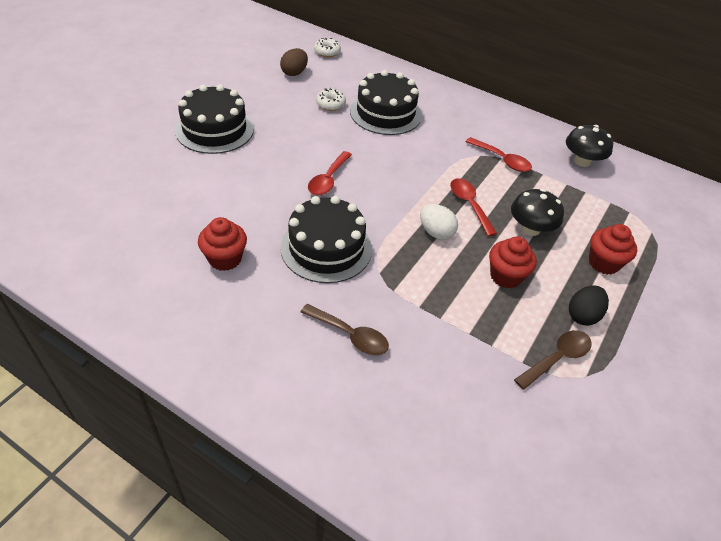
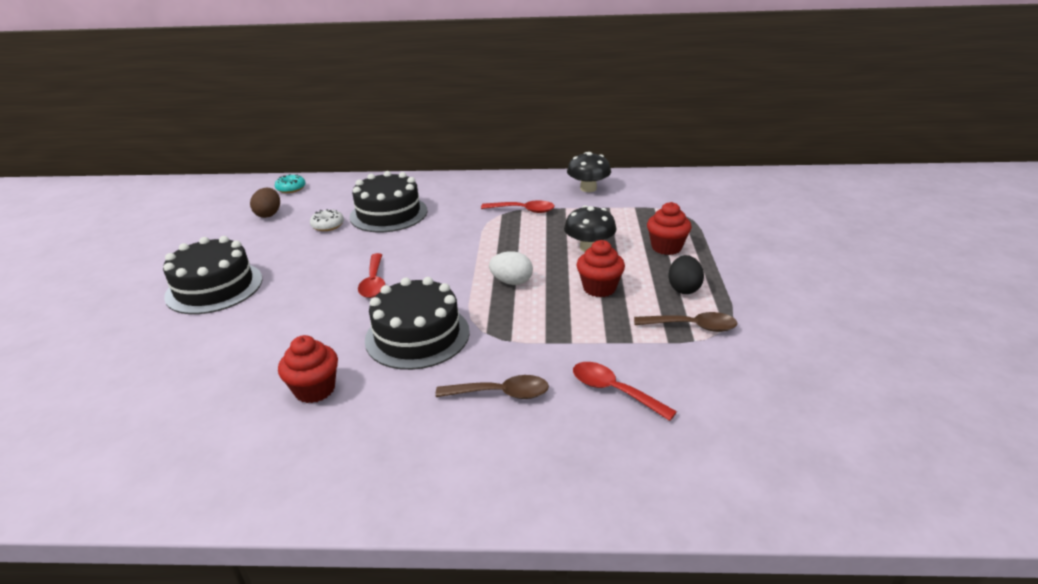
camera: 25 degrees left, 15 degrees down
(327, 52) = (291, 188): white donut -> turquoise donut
(469, 205) = (523, 251): red spoon -> red spoon (614, 391)
(557, 358) = (692, 326): brown spoon -> brown spoon turned 75 degrees clockwise

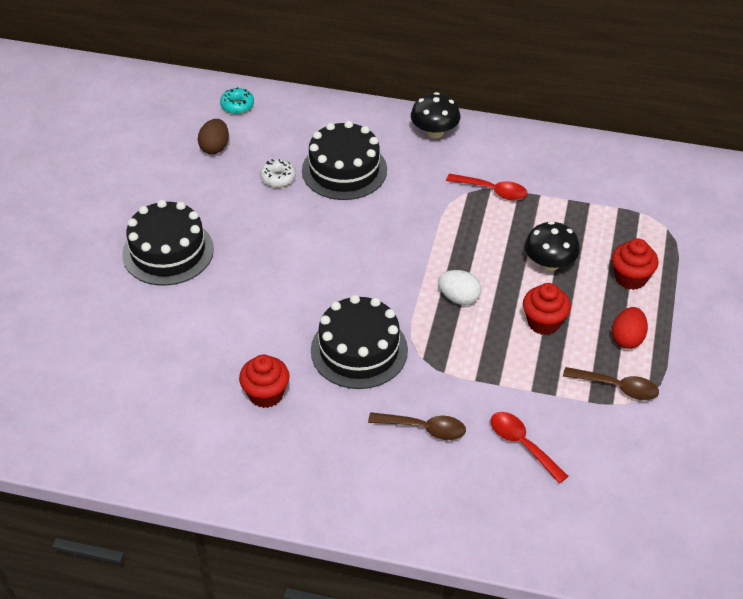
camera: 10 degrees right, 15 degrees up
(374, 282) = (323, 273): red spoon -> none
(588, 188) = (575, 166): black mushroom -> black mushroom (434, 132)
(684, 288) = (627, 338): black egg -> red egg

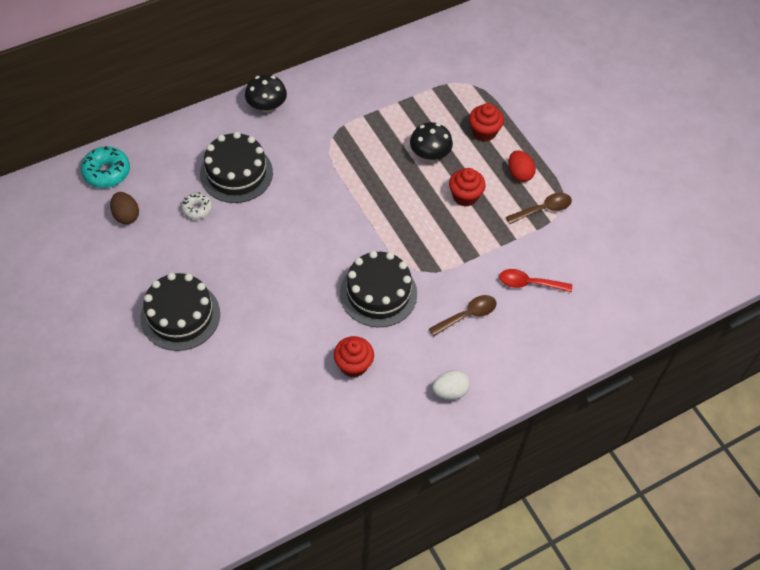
camera: 45 degrees left, 10 degrees up
(237, 105) = (107, 172): turquoise donut -> turquoise donut, size x1.58
(459, 298) = (401, 215): white egg -> white egg (450, 391)
(492, 191) = (347, 126): red spoon -> none

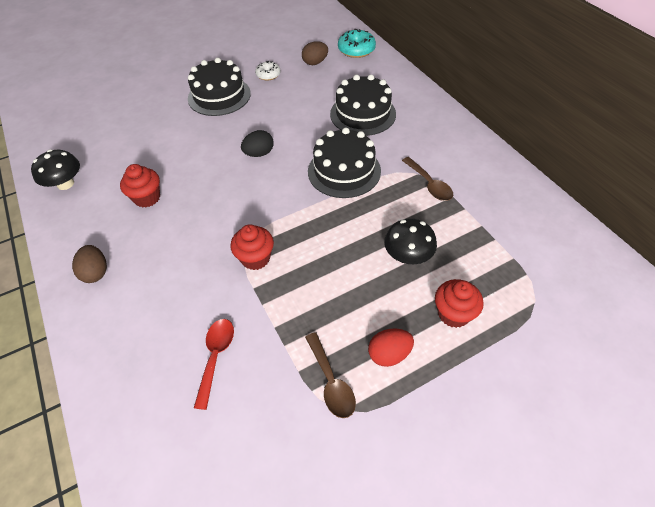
camera: 95 degrees right, 5 degrees down
(197, 209) = (322, 96): white donut -> white donut (268, 75)
(266, 106) = (447, 127): black mushroom -> black mushroom (65, 184)
(292, 267) = (259, 153): none -> black egg
(378, 293) = (222, 214): black cake -> black cake (344, 171)
(450, 391) = (96, 272): white egg -> brown egg
(465, 196) = (347, 290): red cupcake -> red cupcake (255, 258)
(467, 315) = (183, 290): brown spoon -> brown spoon (429, 184)

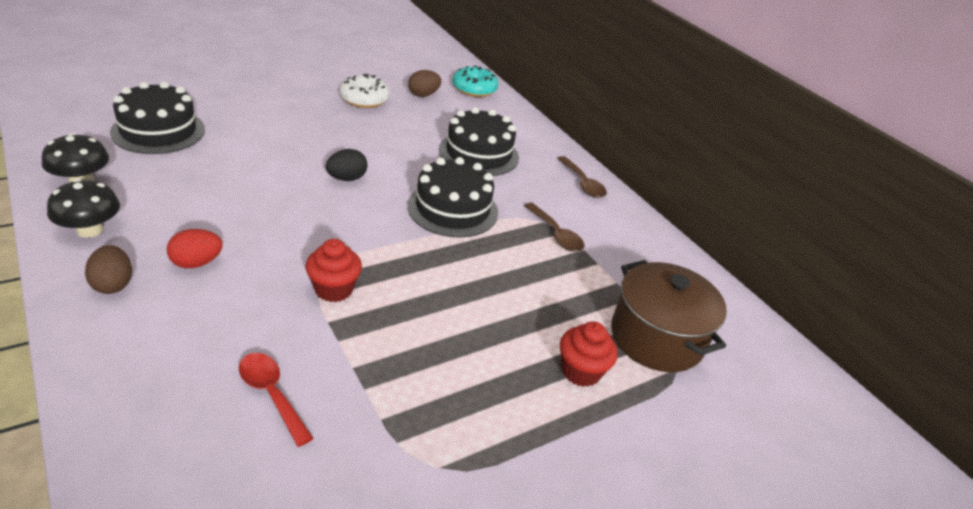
camera: 10 degrees left, 15 degrees down
(147, 198) = (194, 209): red cupcake -> none
(216, 357) = (271, 394): red spoon -> red spoon turned 45 degrees counterclockwise
(219, 96) = (300, 113): black cake -> black cake (158, 131)
(268, 75) = (364, 99): white donut -> white donut, size x1.58
(331, 382) = (424, 434): brown spoon -> brown spoon (583, 183)
(389, 354) = (499, 409): red egg -> red egg (196, 263)
(408, 256) = (527, 305): black mushroom -> black mushroom (90, 230)
(516, 275) = (656, 338): none -> brown pot

